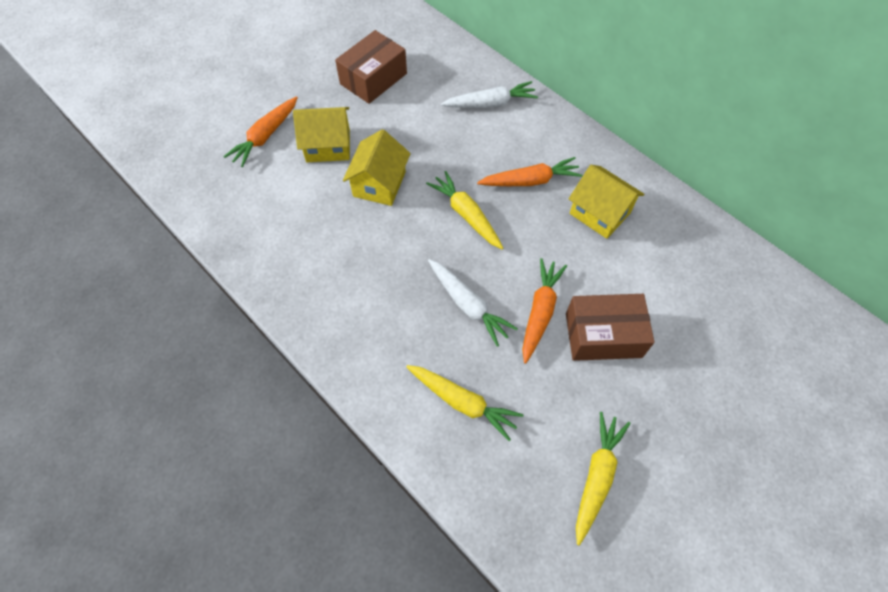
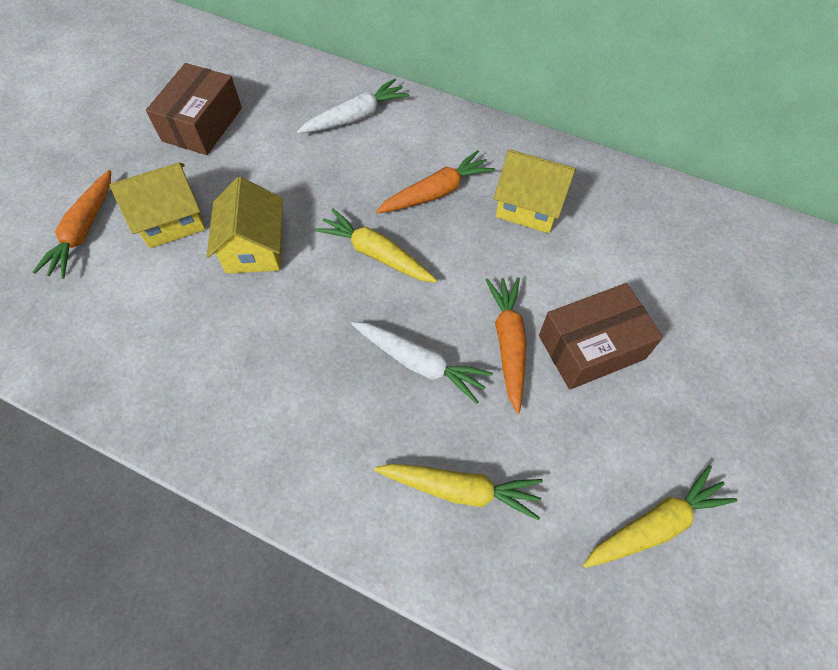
camera: 20 degrees left, 0 degrees up
(596, 476) = (655, 524): yellow carrot -> yellow carrot turned 60 degrees clockwise

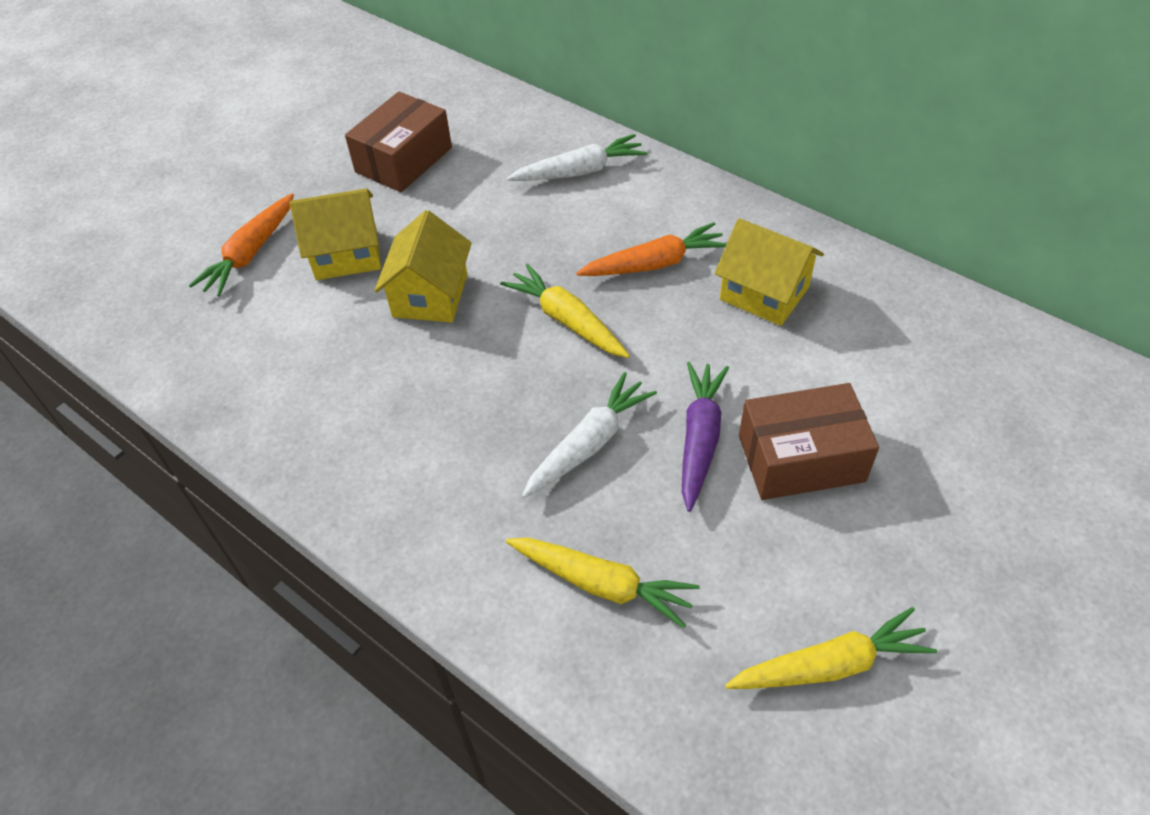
camera: 15 degrees right, 10 degrees down
(420, 363) = (589, 443): white carrot -> white carrot turned 90 degrees counterclockwise
(508, 343) = (699, 439): orange carrot -> purple carrot

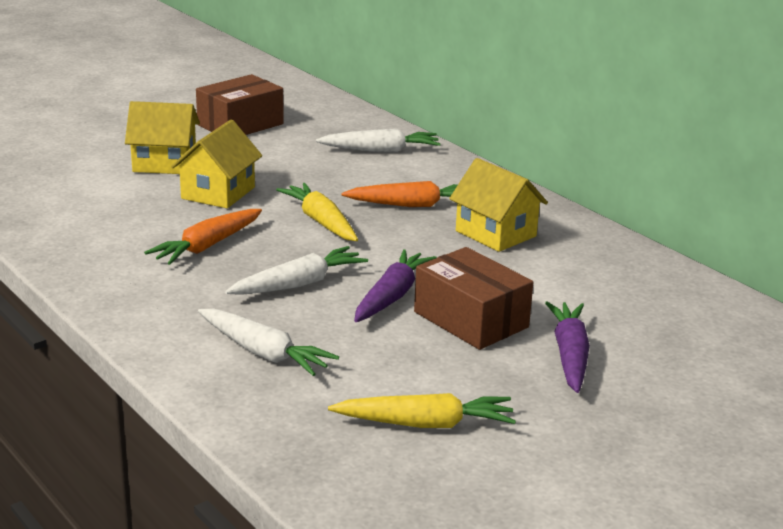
camera: 10 degrees right, 25 degrees down
(250, 253) = (90, 152): orange carrot -> orange carrot (207, 246)
(602, 584) = (264, 353): yellow carrot -> white carrot
(801, 458) = (471, 319): brown box -> brown box turned 45 degrees clockwise
(929, 494) = (569, 355): none -> purple carrot

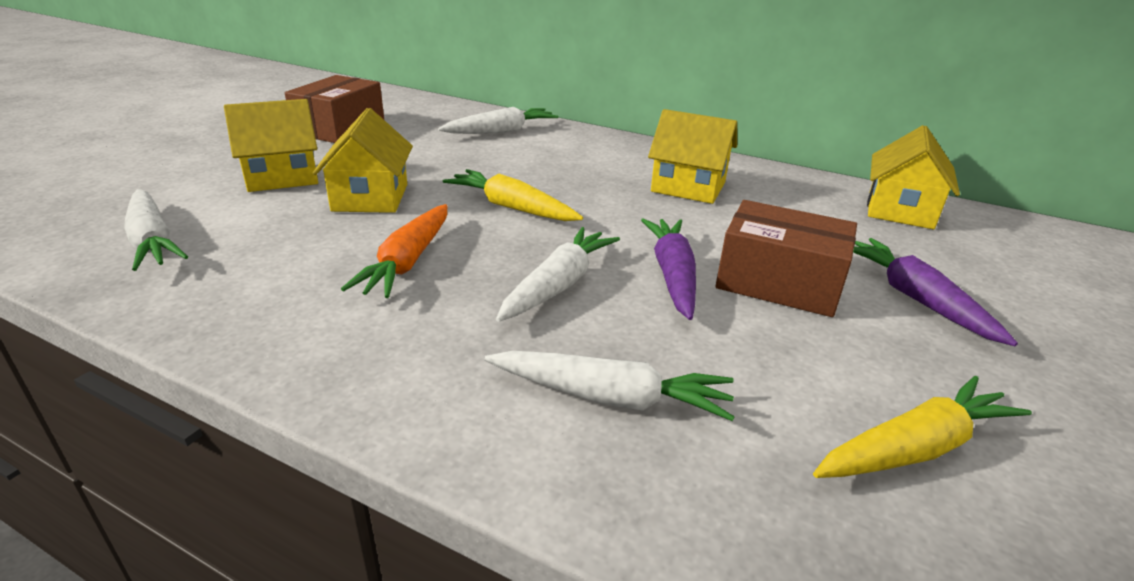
camera: 25 degrees left, 5 degrees up
(52, 197) = (153, 241): none -> white carrot
(413, 205) = (584, 174): orange carrot -> none
(676, 292) = (900, 210): none -> yellow house

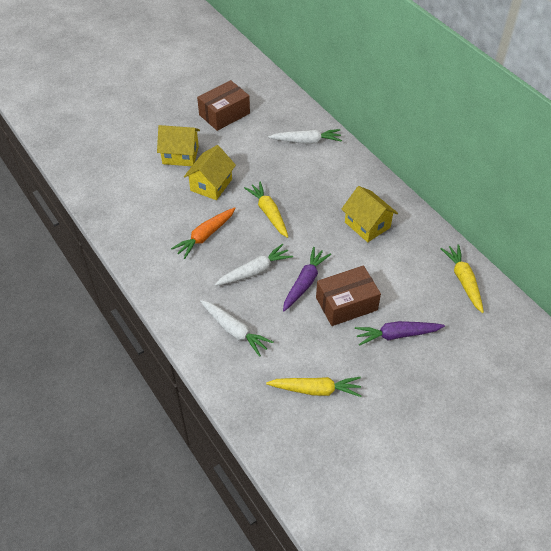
camera: 30 degrees right, 20 degrees up
(153, 241) = (118, 189): white carrot -> none
(779, 282) = (346, 304): brown box -> brown box turned 75 degrees counterclockwise
(900, 210) = (463, 281): yellow house -> yellow carrot
(915, 299) = (396, 335): purple carrot -> purple carrot turned 105 degrees counterclockwise

